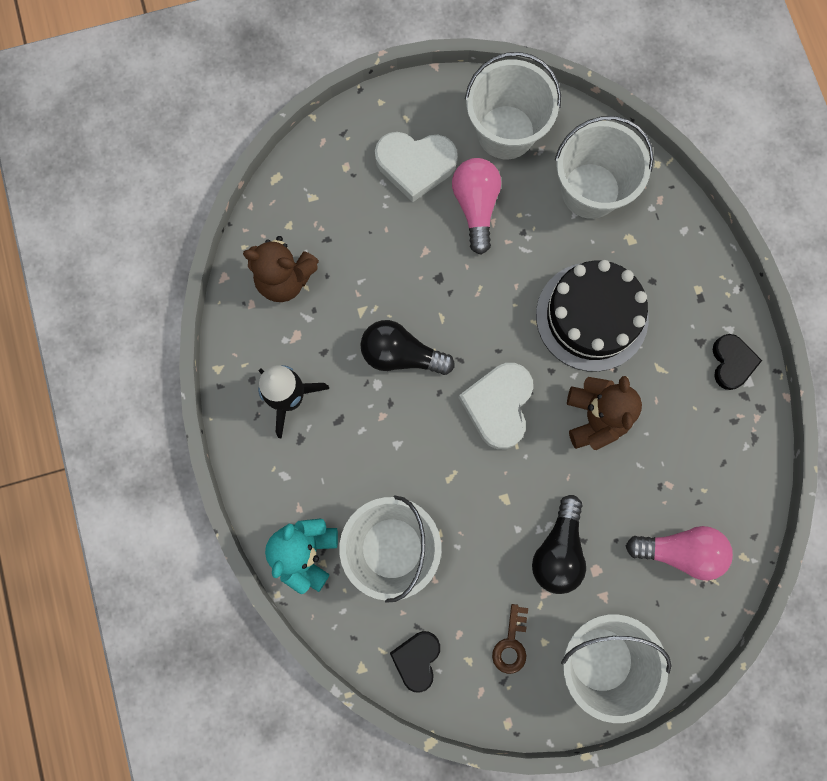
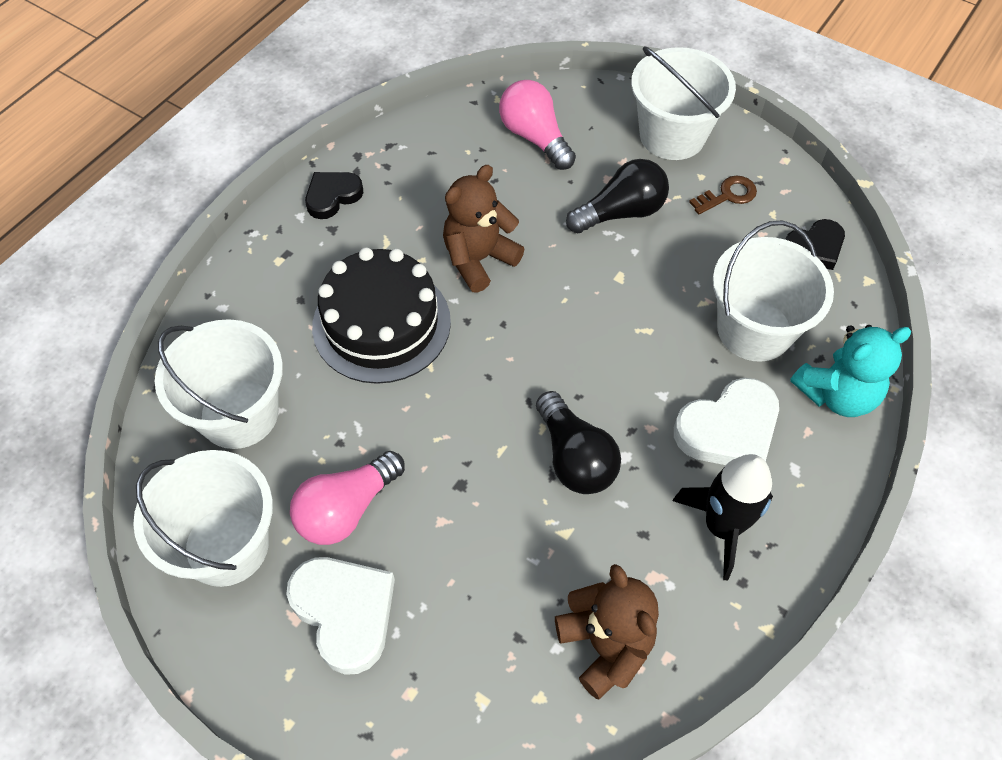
camera: 130 degrees left, 20 degrees down
(498, 405) = (542, 338): white heart -> white heart (728, 429)

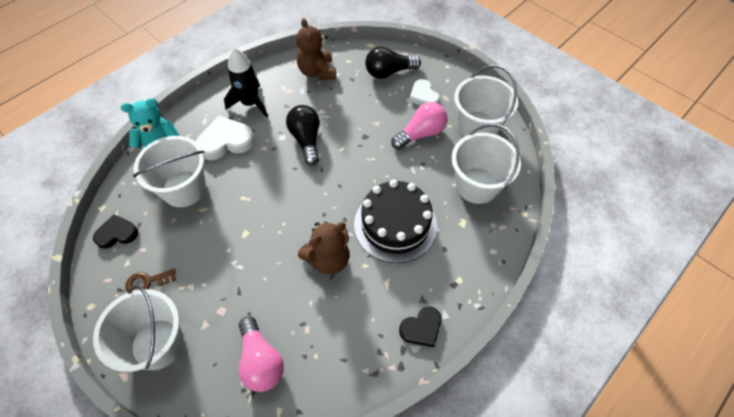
camera: 170 degrees left, 0 degrees up
(345, 612) = (423, 96): white heart -> white heart, size x0.65
(621, 212) = (225, 280): black light bulb -> black light bulb (389, 72)

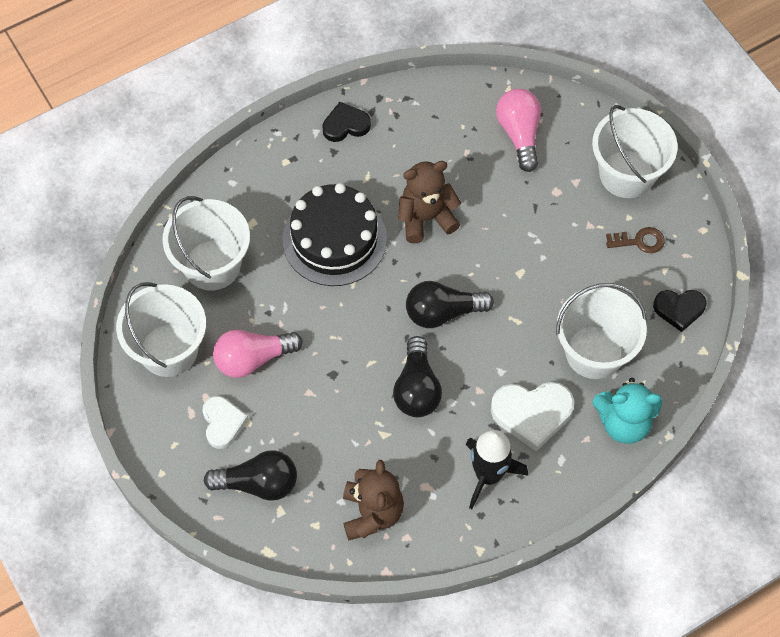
camera: 165 degrees left, 5 degrees up
(299, 191) = (443, 312): none -> black light bulb

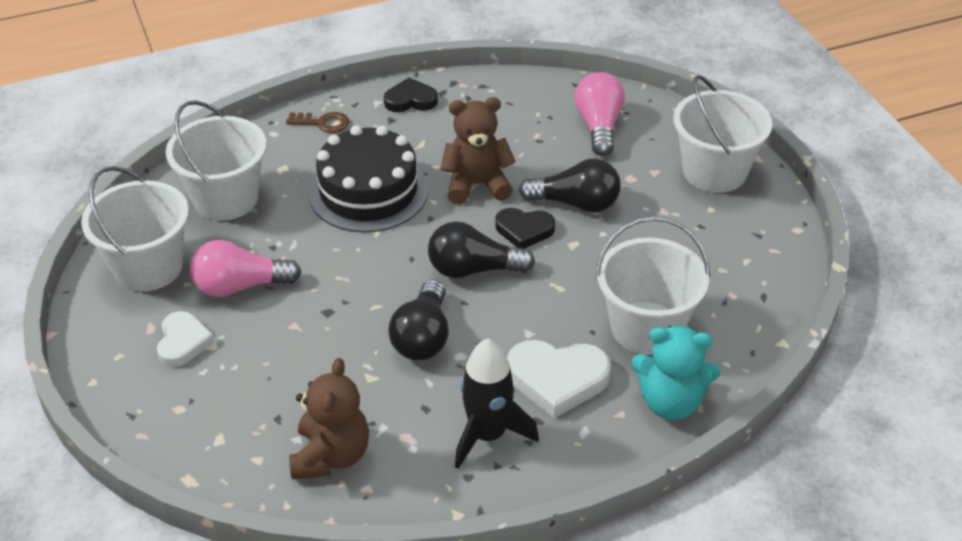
camera: 10 degrees right, 20 degrees down
(258, 483) = (202, 407): black light bulb -> black light bulb (575, 203)
(639, 241) = (719, 231): brown key -> brown key (323, 123)
(679, 309) = (758, 299): black heart -> black heart (524, 230)

